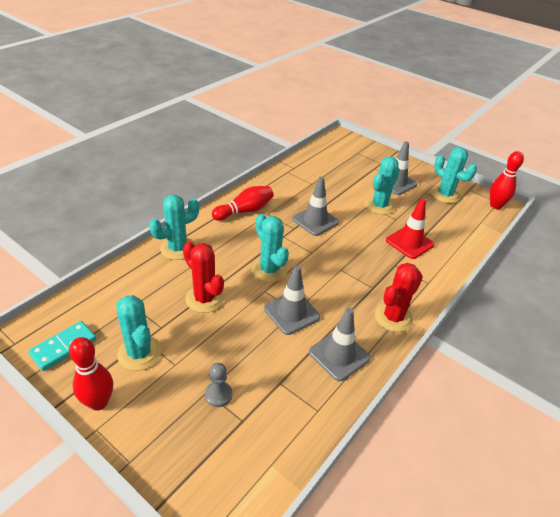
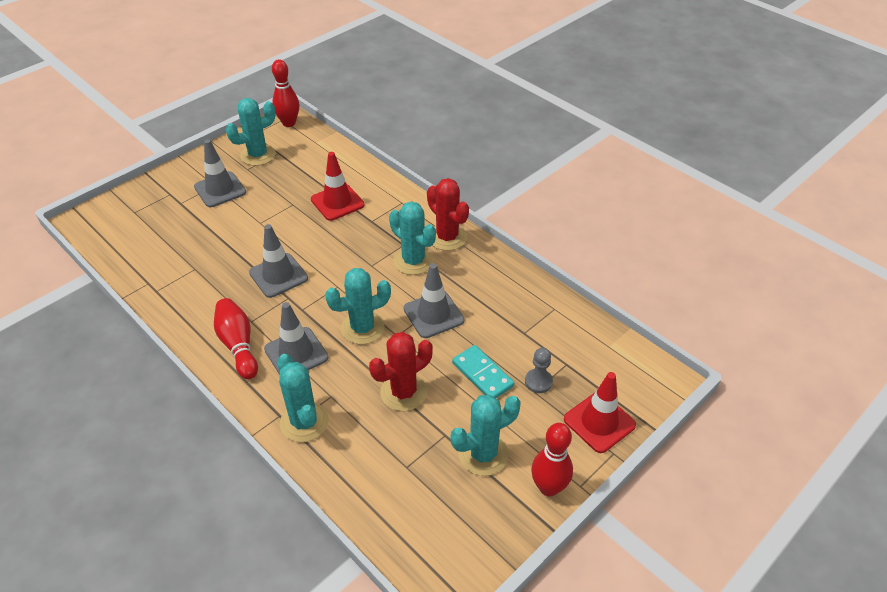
camera: 80 degrees left, 5 degrees up
(63, 347) = (470, 536): turquoise domino -> turquoise domino (482, 374)
(168, 449) = (599, 422): none -> red traffic cone
(339, 355) = (492, 285): grey traffic cone -> grey traffic cone (296, 353)
(379, 206) = (263, 213): turquoise cactus -> turquoise cactus (413, 261)

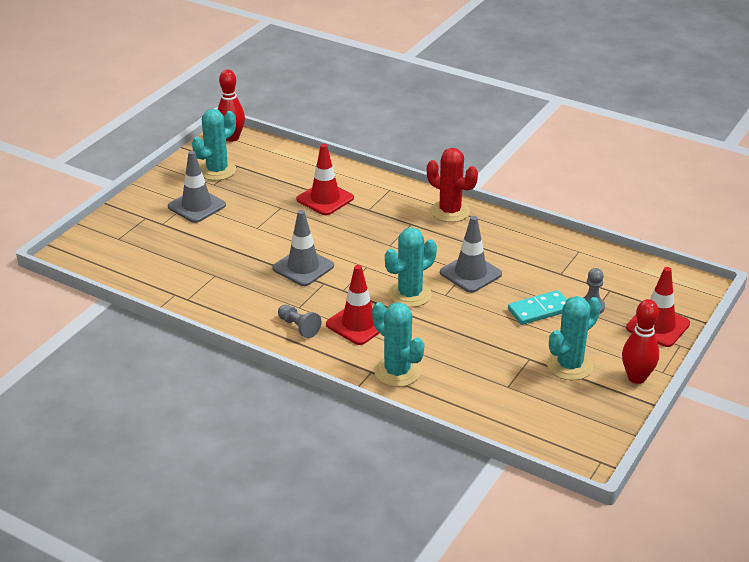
camera: 15 degrees left, 10 degrees down
(238, 345) = (299, 327): red bowling pin -> grey pawn
(296, 353) = (358, 324): grey traffic cone -> red traffic cone
(403, 392) = (475, 335): red cactus -> none
(413, 261) = (428, 235): turquoise cactus -> none
(482, 374) = (539, 310): turquoise domino -> turquoise domino turned 60 degrees counterclockwise

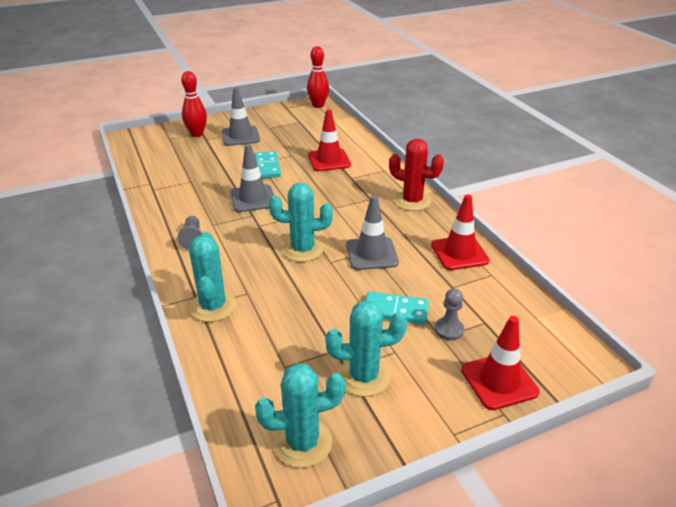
camera: 35 degrees right, 0 degrees up
(217, 170) = (282, 120): turquoise cactus -> turquoise cactus (303, 443)
(272, 229) = (267, 167): none -> turquoise domino
(358, 324) = (236, 255): red traffic cone -> red traffic cone (459, 253)
(450, 211) = (412, 201): red cactus -> red cactus turned 45 degrees counterclockwise
(636, 377) = (418, 425): red bowling pin -> red bowling pin (197, 134)

